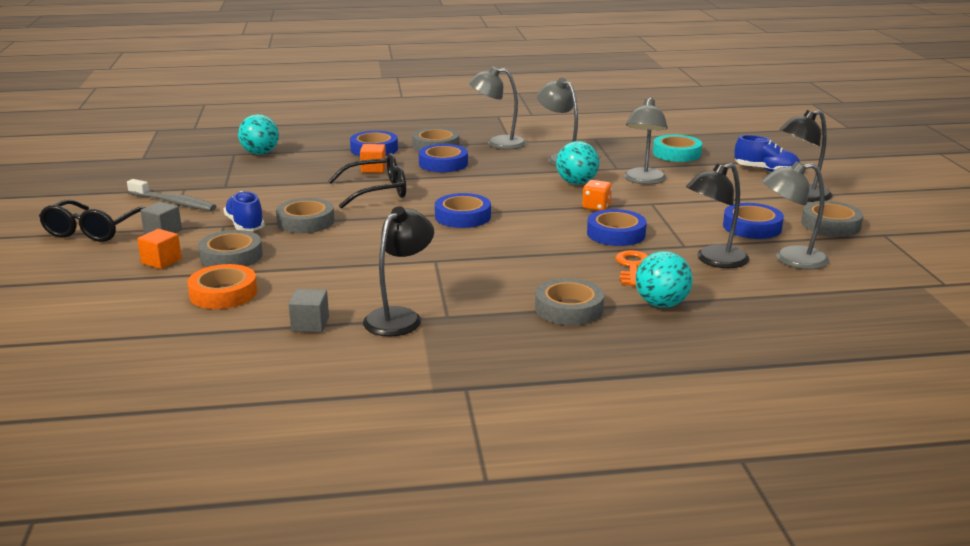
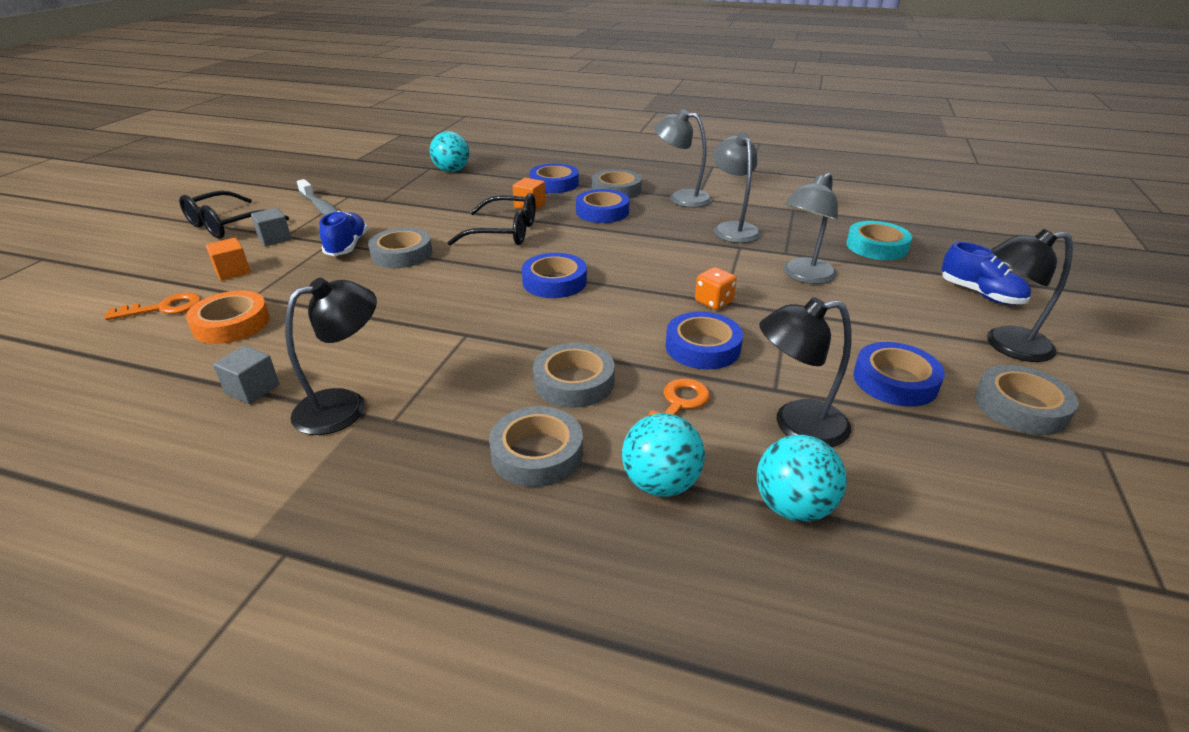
camera: 25 degrees right, 10 degrees up
(138, 297) = (164, 308): none -> orange key
(231, 256) = (292, 280): grey tape -> grey tape (574, 382)
(576, 183) = (720, 263): turquoise ball -> turquoise ball (793, 507)
(790, 259) = (913, 455): grey lamp -> none

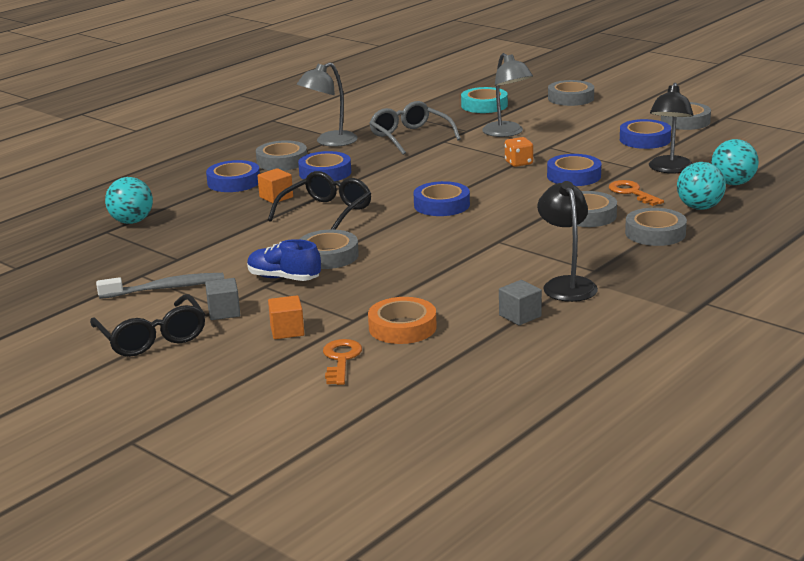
camera: 65 degrees left, 10 degrees down
(732, 228) = (410, 137): grey lamp -> grey glasses
(980, 294) = (570, 98): blue shoe -> grey tape
(1006, 345) = (629, 108): black lamp -> none

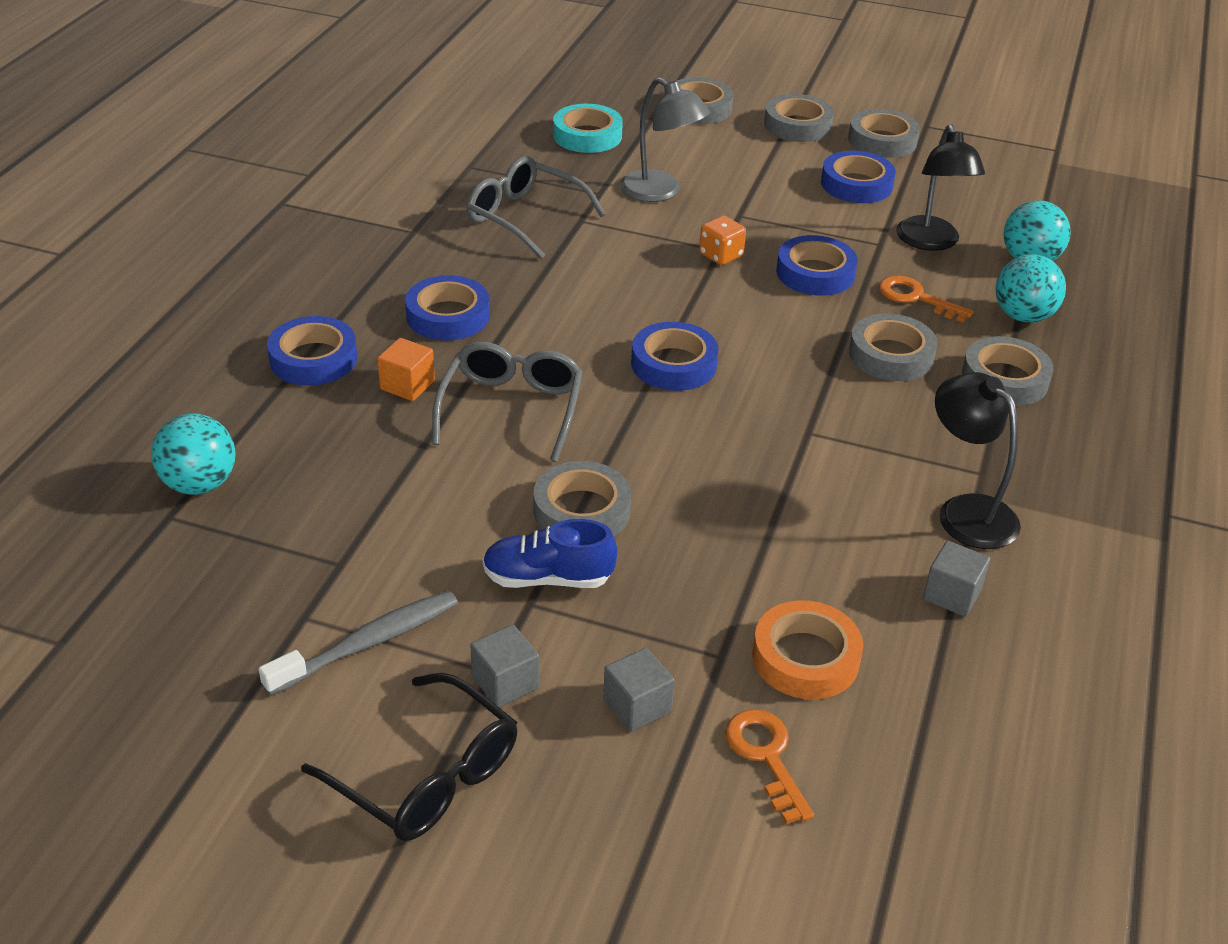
camera: 25 degrees left, 15 degrees up
(282, 161) = (361, 298): grey tape -> grey tape (797, 125)
(287, 331) = (637, 706): orange cube -> grey cube
(326, 212) = (511, 409): black glasses -> grey glasses
(329, 142) = (408, 244): grey lamp -> none

